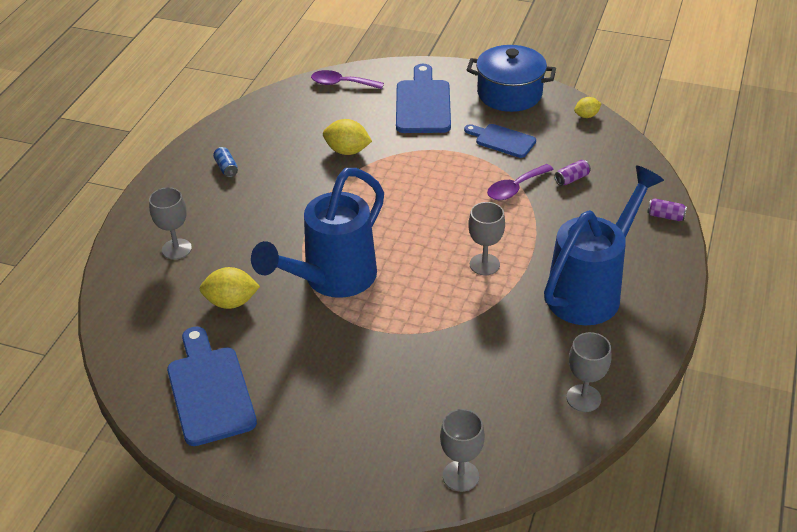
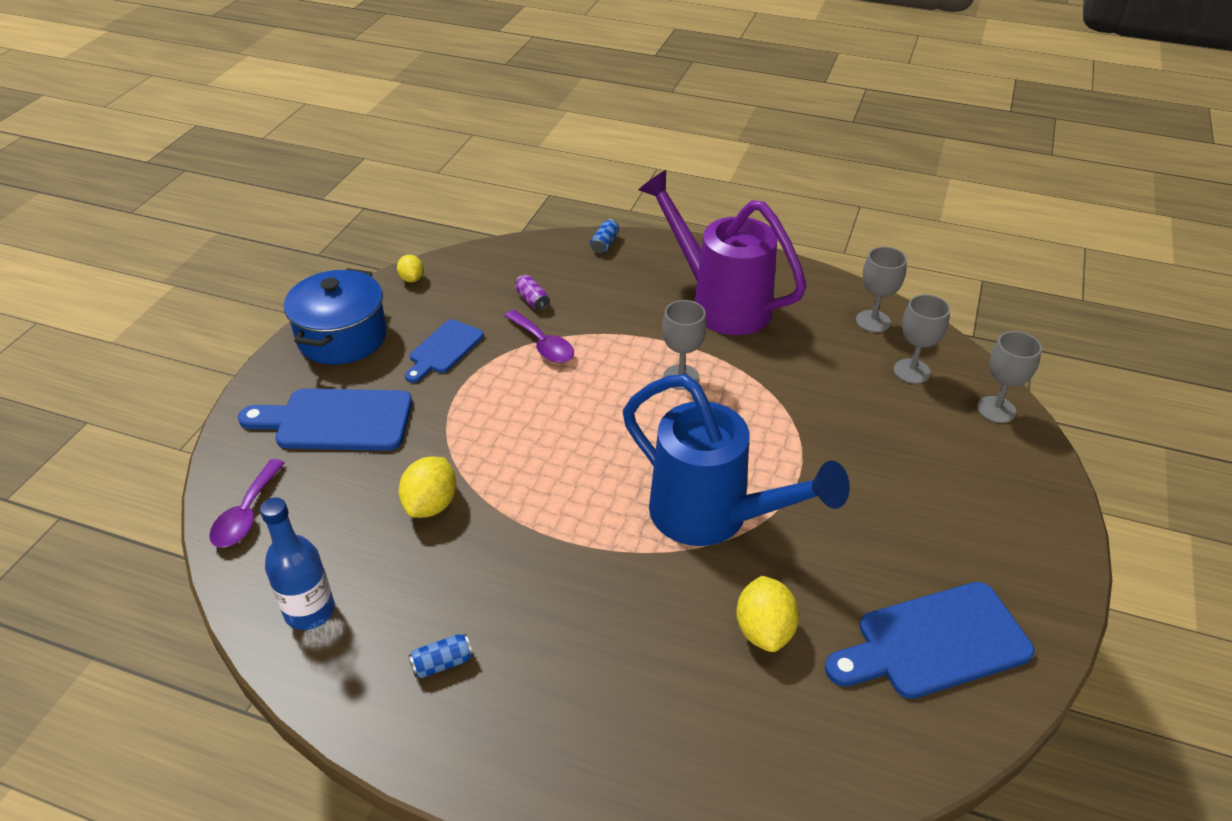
camera: 90 degrees left, 0 degrees up
(176, 249) = (647, 718): grey goblet -> grey goblet (911, 371)
(268, 117) = (310, 611): none -> blue bottle
(591, 290) = (719, 303): blue watering can -> purple watering can
(665, 216) = (604, 244): purple can -> blue can

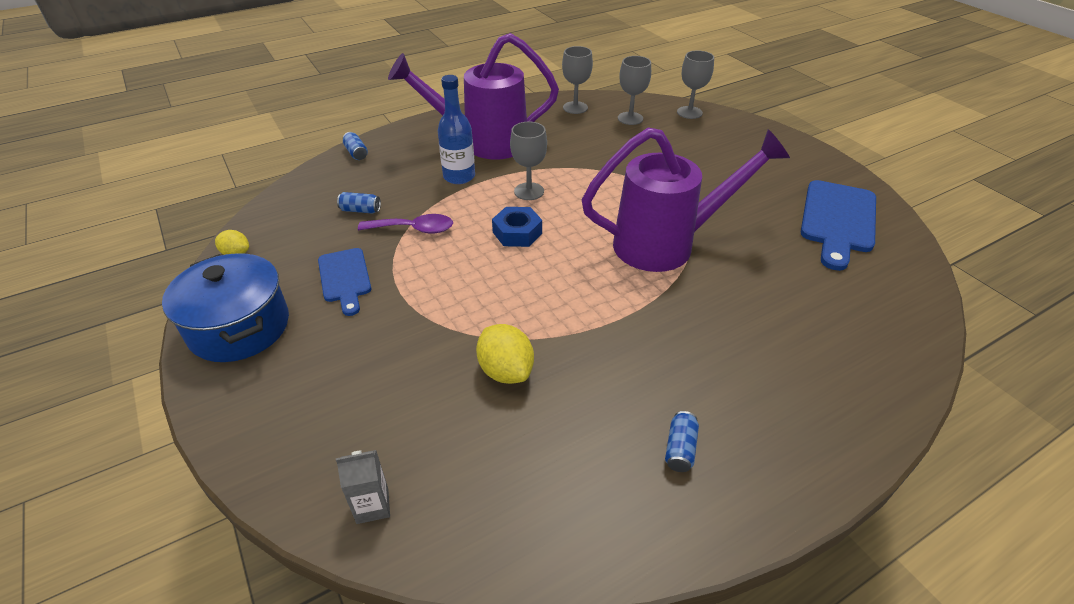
camera: 50 degrees left, 0 degrees up
(246, 514) = (372, 505): purple spoon -> grey carton
(310, 611) = (544, 513): blue bottle -> blue bottle (459, 176)
(336, 420) = (336, 381): blue cutting board -> none
(532, 300) = (360, 210): purple can -> blue can
(610, 407) = (517, 233): none -> blue nut
(714, 517) = (667, 244): blue watering can -> purple watering can
(764, 630) = (779, 274): yellow lemon -> none

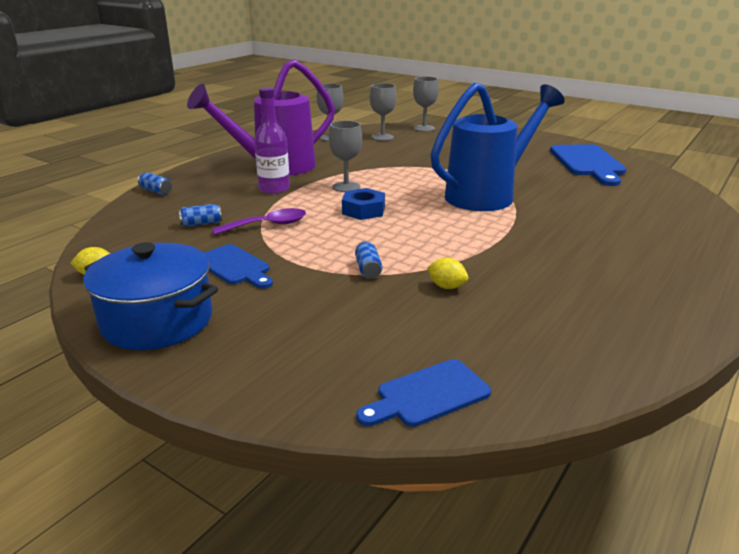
camera: 25 degrees left, 15 degrees down
(372, 505) = (428, 395): grey carton -> blue cutting board
(459, 176) = (274, 189): blue bottle -> purple bottle
(506, 371) = (446, 286): yellow lemon -> yellow lemon, size x0.61
(667, 244) = (488, 195): purple watering can -> blue watering can
(680, 449) = (624, 293): blue can -> blue can (368, 269)

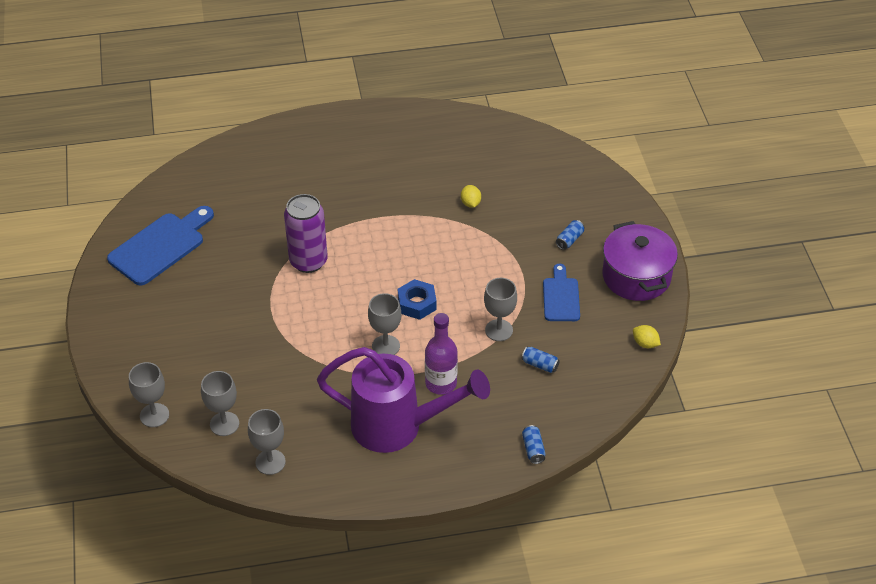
camera: 135 degrees left, 20 degrees up
(157, 321) = (636, 276): blue pot -> purple pot
(268, 225) = (499, 330): purple spoon -> grey goblet
(368, 269) = (491, 243): blue can -> blue can (569, 240)
(428, 395) = (561, 159): blue cutting board -> none
(488, 195) = (308, 261): blue watering can -> purple can

